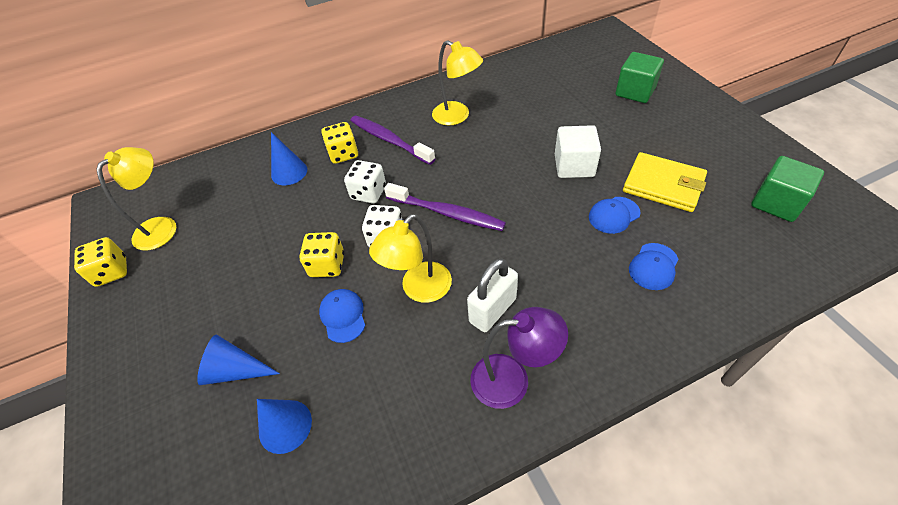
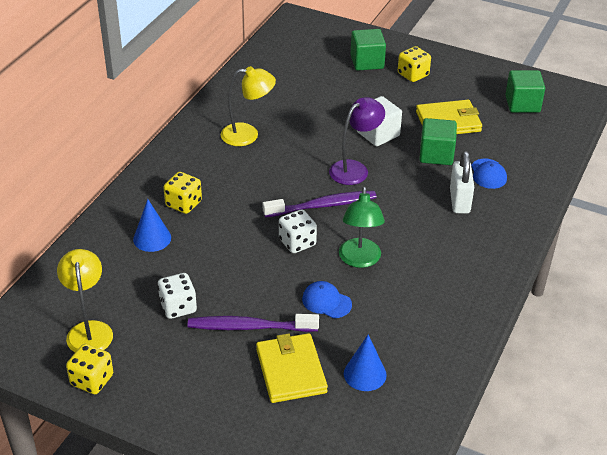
camera: 45 degrees left, 10 degrees down
(235, 370) = (291, 370): blue cone -> yellow wallet
(327, 265) = (274, 281): yellow dice -> yellow dice (413, 75)
(368, 193) = (244, 221): white dice -> white dice (178, 307)
(389, 140) = (211, 176): purple toothbrush -> purple toothbrush (249, 327)
(419, 289) = (359, 260): yellow lamp -> green lamp
(492, 310) = (420, 246): white padlock -> white padlock (459, 201)
(512, 380) = (470, 274): purple lamp -> purple lamp (355, 169)
(614, 215) = (436, 154): blue cap -> green cube

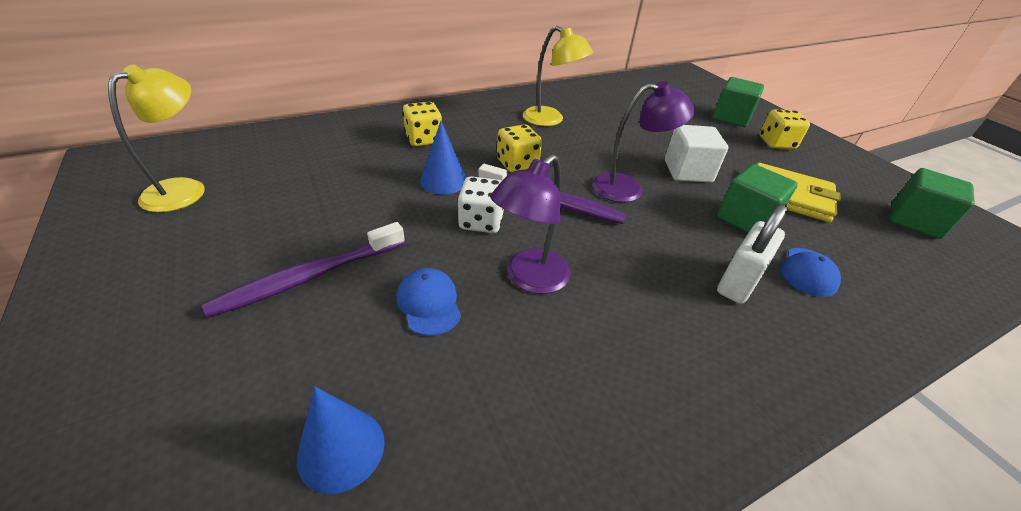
camera: 35 degrees right, 0 degrees up
(92, 380) = (100, 232): yellow dice -> yellow dice (517, 164)
(152, 238) = (358, 150): blue cone -> blue cone (443, 181)
(178, 307) = (282, 214): white dice -> none
(249, 327) = (309, 277): purple toothbrush -> purple toothbrush turned 75 degrees counterclockwise
(291, 370) = (266, 365): yellow wallet -> none
(359, 260) = (529, 279): green lamp -> purple lamp

